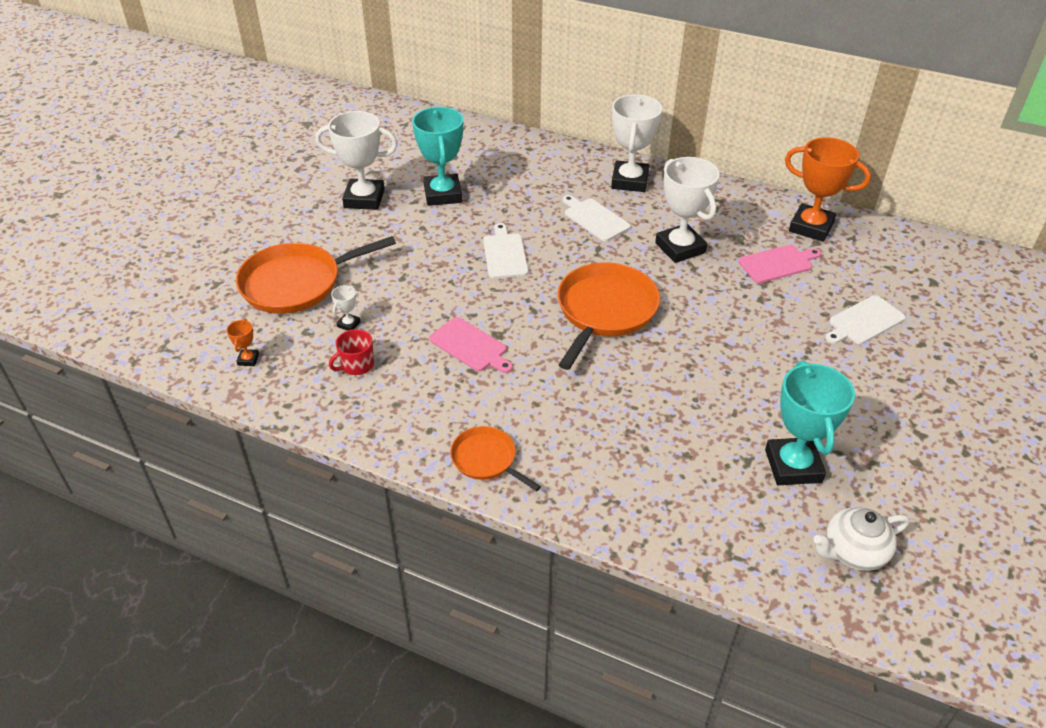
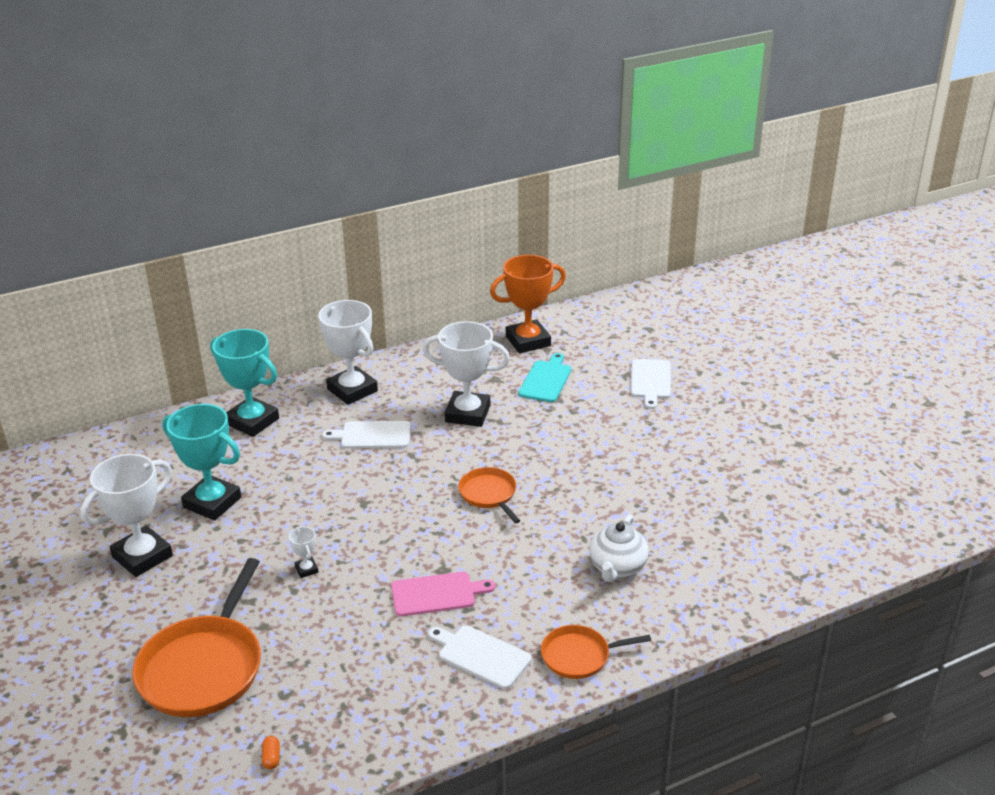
camera: 50 degrees left, 10 degrees down
(248, 359) = (271, 758): orange trophy -> orange capsule
(349, 324) = (311, 659): white trophy -> white trophy (306, 569)
(356, 365) = (373, 681): red mug -> none
(505, 254) = (347, 510): white cutting board -> white cutting board (481, 655)
(605, 311) = (489, 494): orange pan -> orange pan, size x0.55
(777, 263) = (546, 380): pink cutting board -> turquoise cutting board
(793, 466) = (748, 498): turquoise trophy -> turquoise trophy (252, 421)
(853, 552) = (846, 519): white teapot -> white teapot (617, 567)

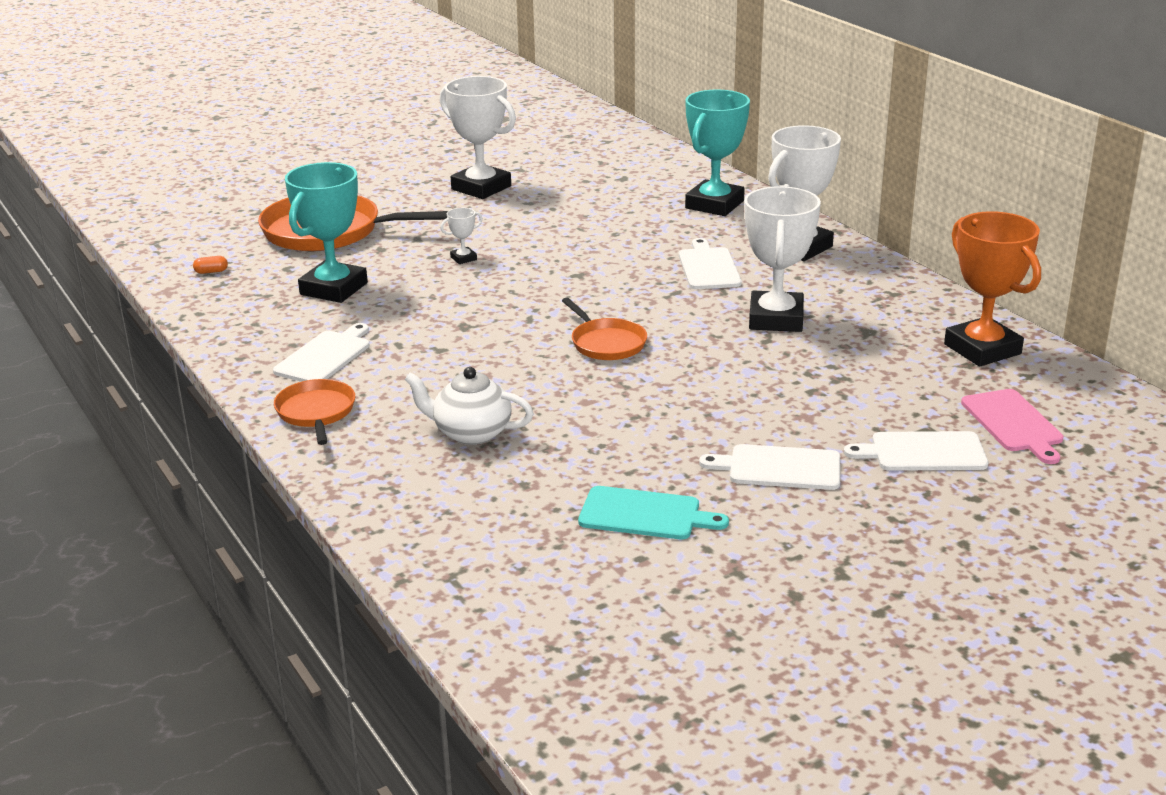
camera: 85 degrees right, 5 degrees down
(212, 502) = (567, 204): turquoise trophy -> turquoise trophy (334, 289)
(437, 594) = (424, 326): pink cutting board -> pink cutting board (1013, 423)
(489, 494) = (606, 343): orange pan -> orange pan turned 90 degrees clockwise
(546, 380) = (883, 367): turquoise cutting board -> turquoise cutting board (645, 514)
(667, 434) = (779, 468): none -> white cutting board

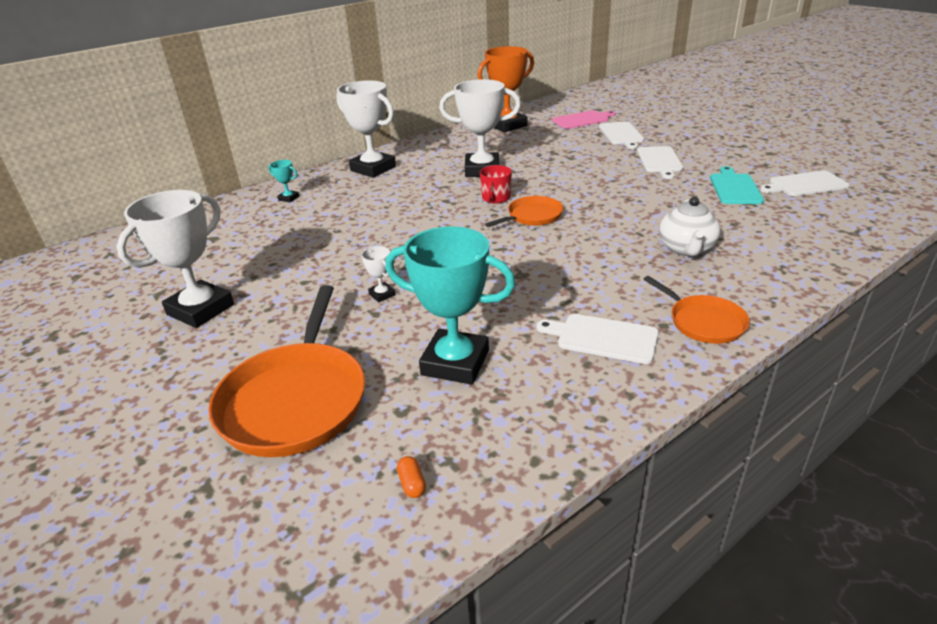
camera: 95 degrees left, 5 degrees up
(316, 412) = (703, 322): orange pan -> orange pan turned 105 degrees counterclockwise
(672, 323) = (496, 198): none -> red mug
(708, 267) = (404, 193): white cutting board -> white cutting board (805, 184)
(714, 204) = (288, 198): turquoise trophy -> turquoise trophy, size x0.42

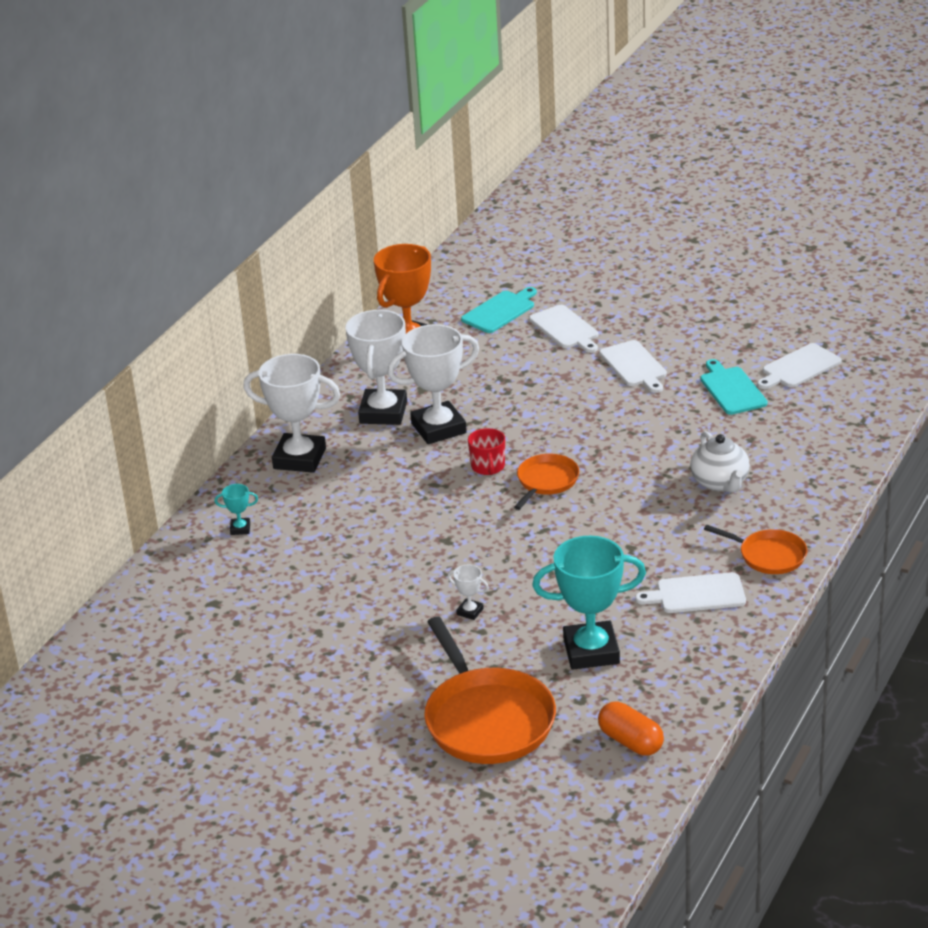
camera: 25 degrees left, 0 degrees up
(201, 309) = (305, 678): white trophy -> white trophy (383, 412)
(412, 484) = (630, 741): orange capsule -> orange capsule, size x2.08
(582, 120) = (500, 311): pink cutting board -> turquoise cutting board

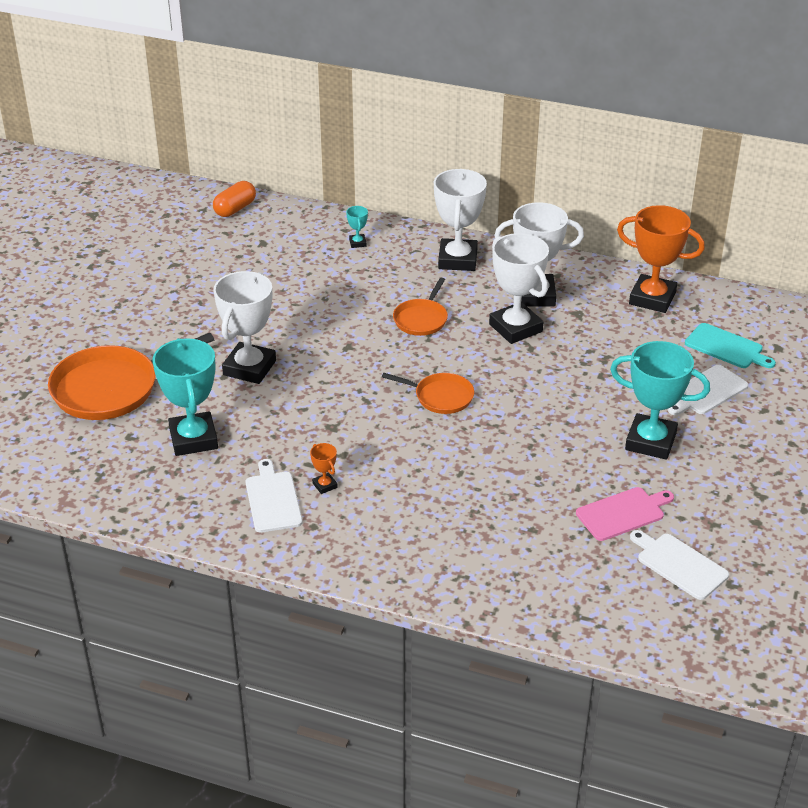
camera: 80 degrees right, 5 degrees up
(470, 611) = (249, 368): white trophy -> white trophy, size x2.37
(488, 467) = (459, 361): red mug -> none
(630, 741) = (74, 468): orange capsule -> orange capsule (235, 209)
(634, 366) = (650, 441): white cutting board -> turquoise trophy
(678, 560) = (324, 485): none -> orange trophy
(720, 482) = (452, 509): white teapot -> none
(732, 389) = (623, 513): turquoise cutting board -> pink cutting board
(769, 556) = (333, 547): orange pan -> orange pan (421, 319)

